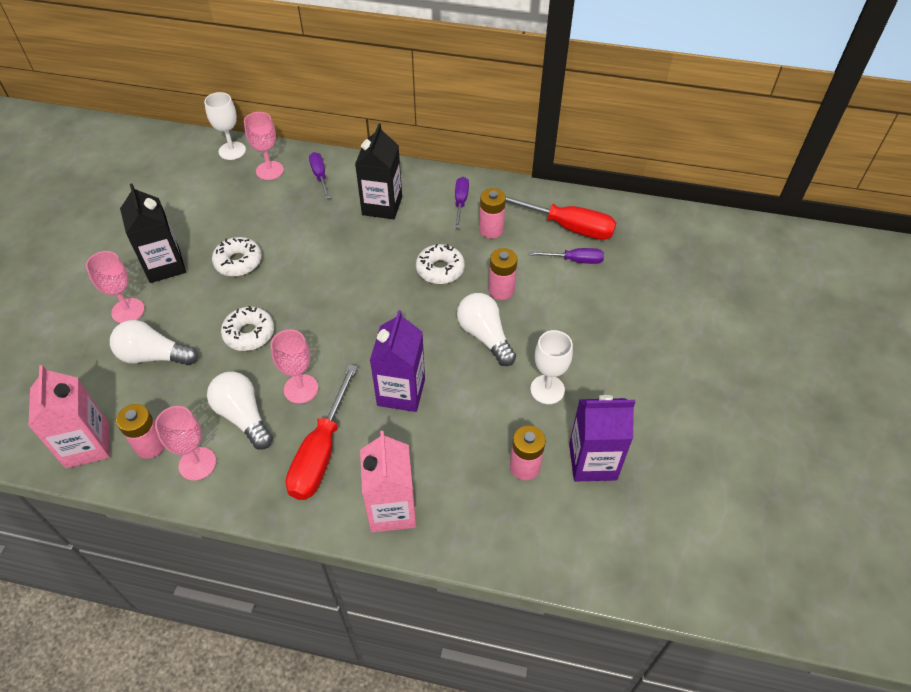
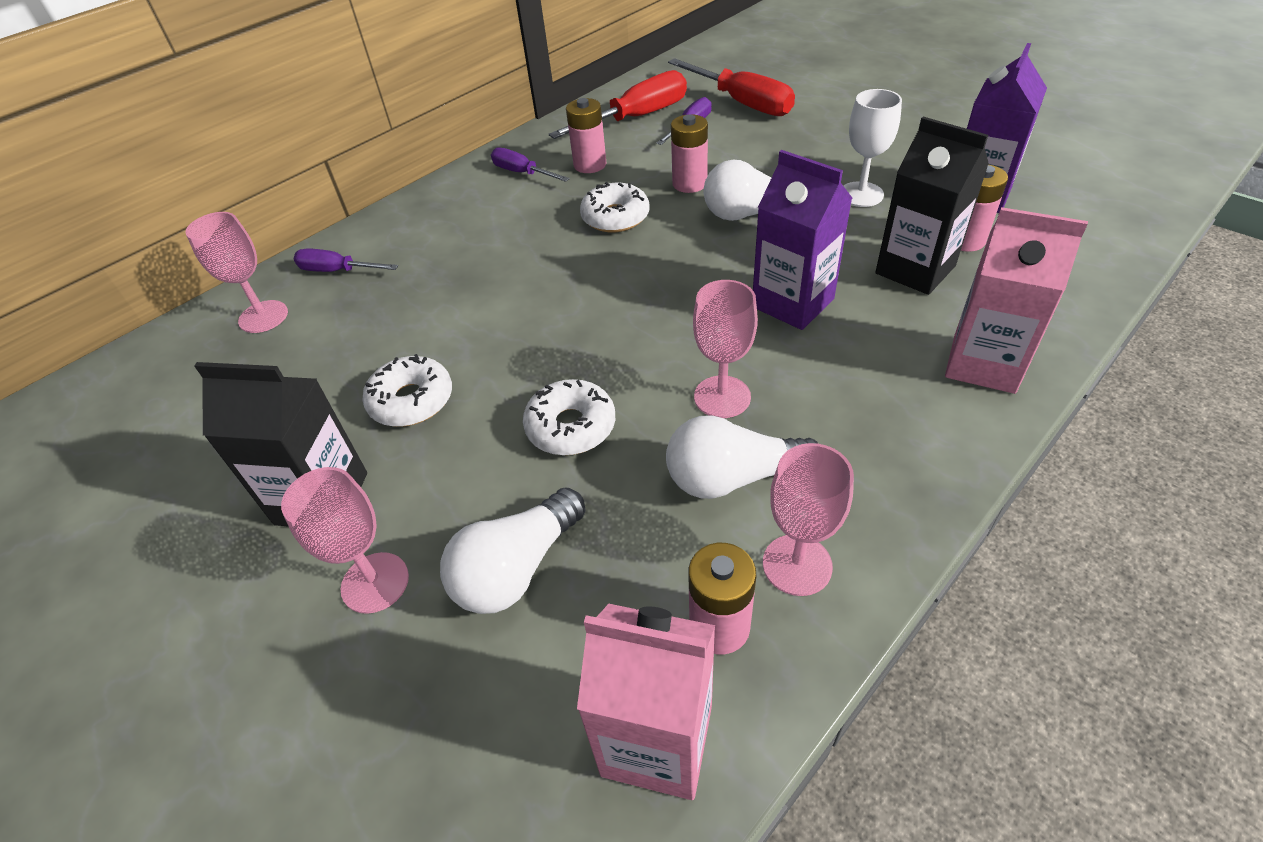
camera: 55 degrees left, 5 degrees down
(232, 151) = (167, 346): white goblet -> none
(321, 452) = (852, 406): red screwdriver -> red screwdriver (742, 103)
(382, 206) = (458, 232): black carton -> black carton (915, 270)

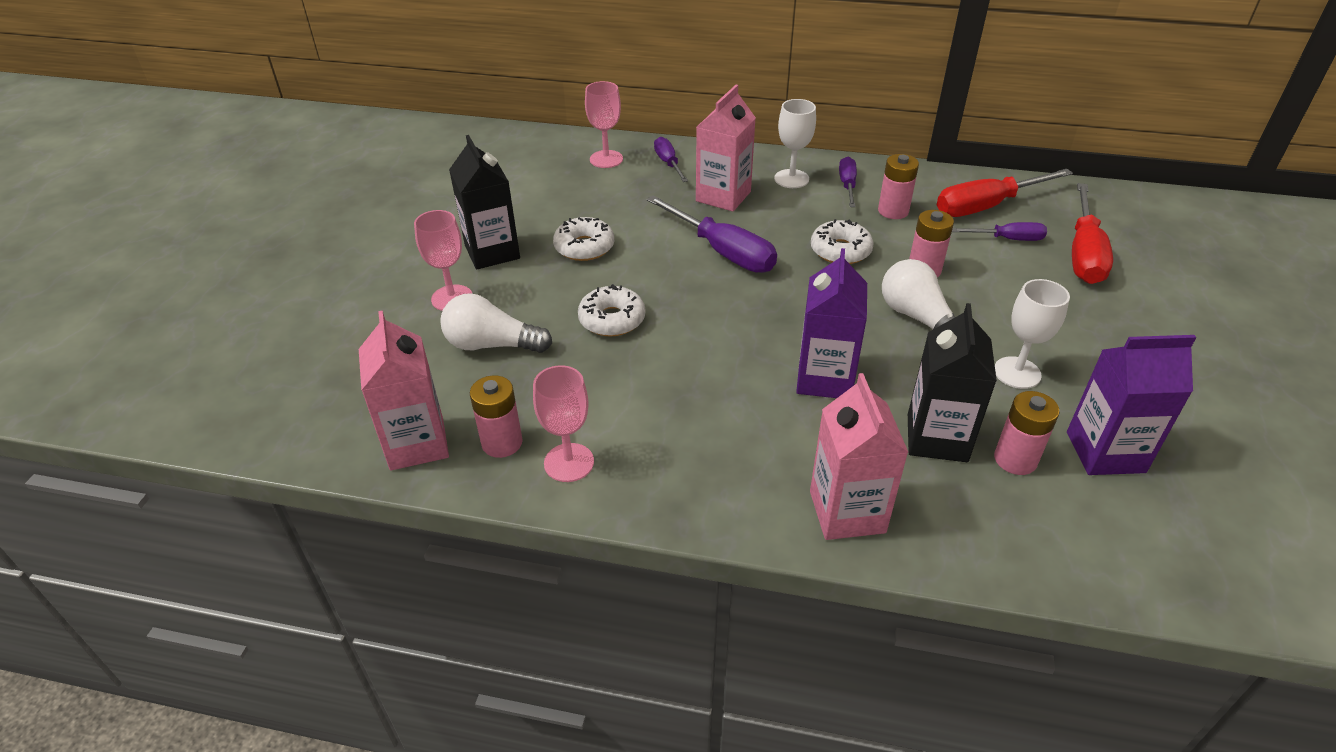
camera: 55 degrees right, 5 degrees down
(446, 255) = (723, 196): none -> pink carton
(472, 200) = (791, 179): none -> white goblet
(538, 292) = (723, 251): none -> purple screwdriver
(636, 118) = (986, 206): red screwdriver -> red screwdriver turned 135 degrees clockwise
(722, 397) = (691, 377): pink goblet -> none
(733, 477) = (621, 408): white light bulb -> none

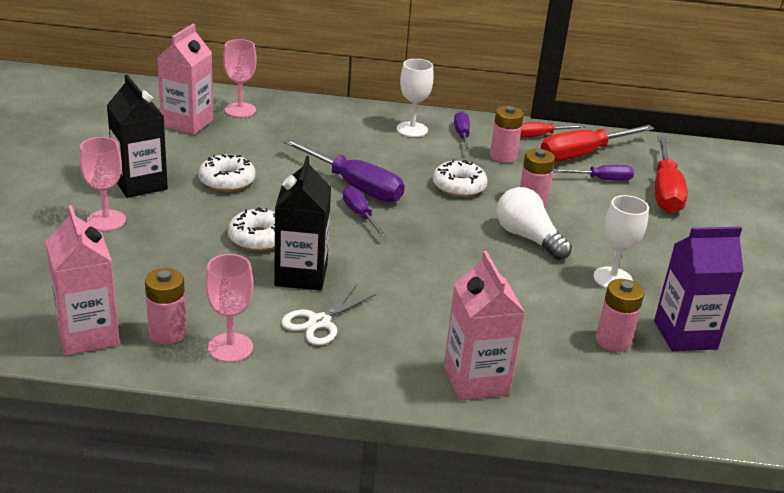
camera: 10 degrees left, 10 degrees down
(492, 345) = (149, 258): white light bulb -> none
(668, 163) = (299, 115): purple screwdriver -> purple screwdriver (360, 215)
(670, 429) = (319, 322): none -> white scissors
(723, 196) = (351, 142): pink carton -> pink carton (187, 123)
(824, 378) = (451, 283): purple carton -> none
(936, 184) = (539, 136): none -> red screwdriver
(937, 438) = (548, 326): black carton -> black carton (301, 275)

